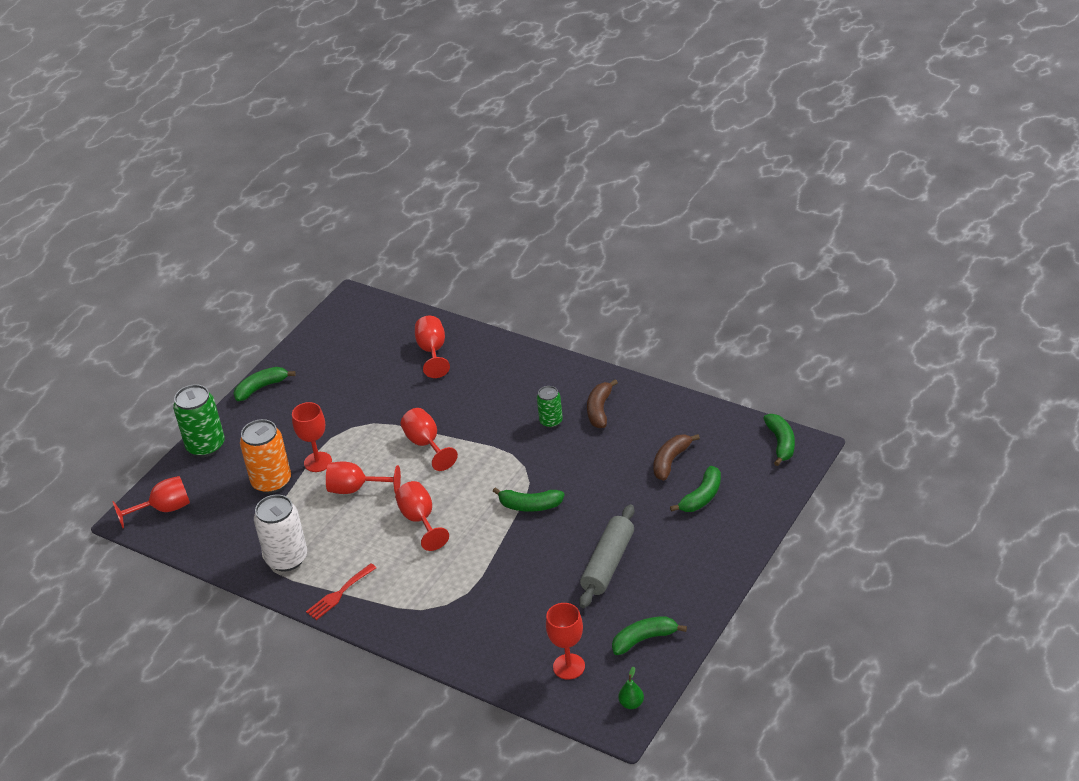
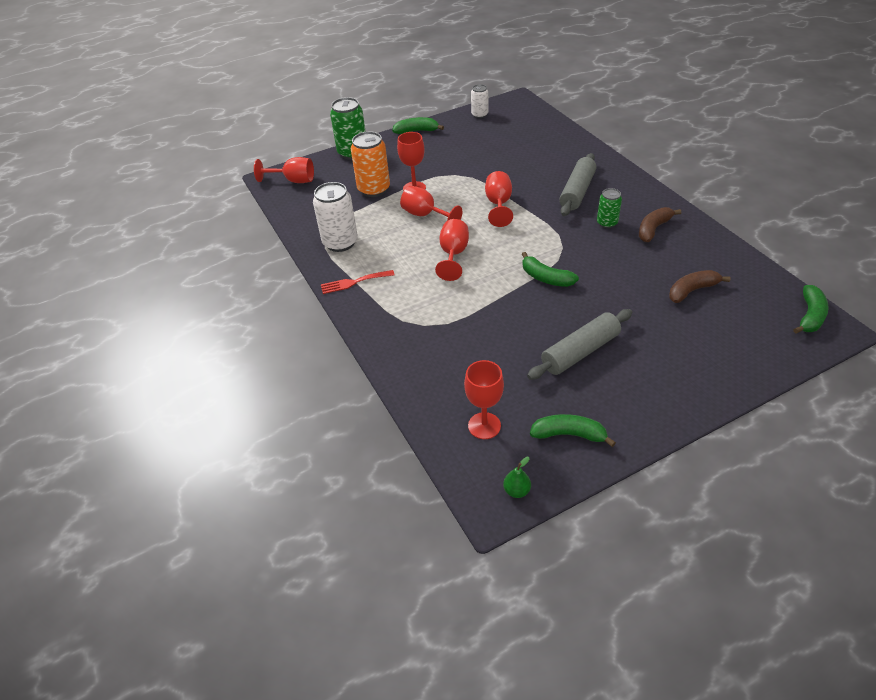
camera: 30 degrees right, 5 degrees up
(321, 338) = (479, 115): none -> white can
(432, 352) = (550, 147): red goblet -> none
(498, 397) = (577, 192): none -> grey rolling pin
(702, 497) = (703, 331): green banana -> none

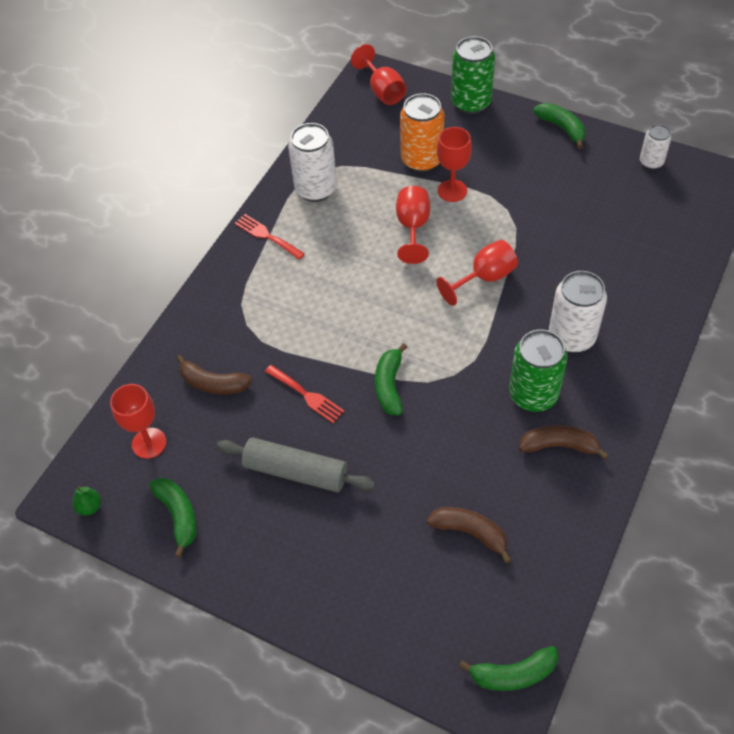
camera: 55 degrees right, 10 degrees up
(453, 255) = (367, 288): red goblet -> none
(461, 364) = (213, 383): none -> brown banana
(518, 320) = (307, 395): none -> red fork
(577, 192) = (571, 337): grey rolling pin -> white can
(607, 223) = (533, 394): green can -> green can, size x1.73

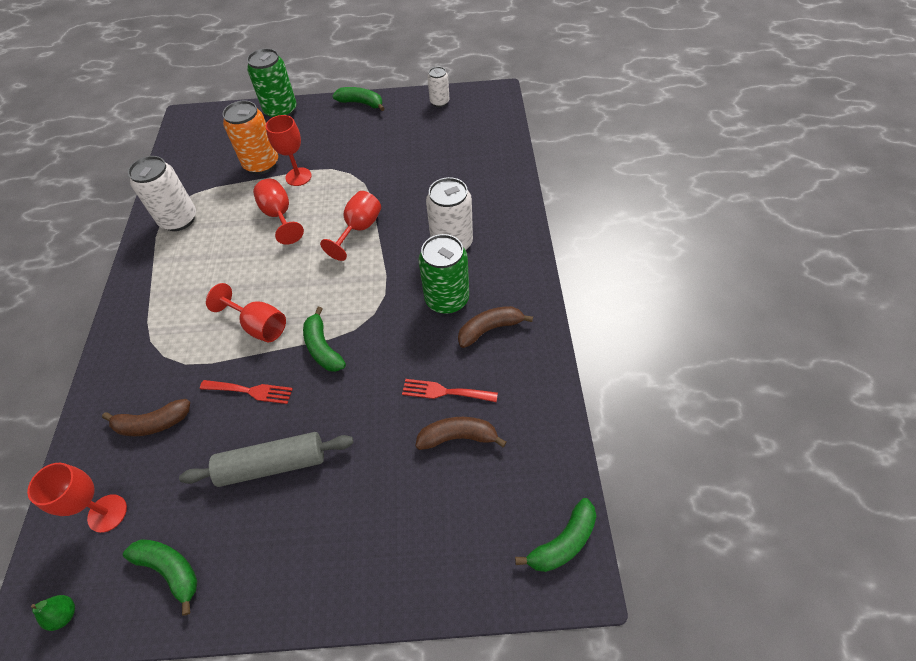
camera: 30 degrees left, 0 degrees up
(267, 236) = (149, 274): red fork -> red fork (444, 392)
(382, 91) = (203, 127): red goblet -> red goblet (259, 325)

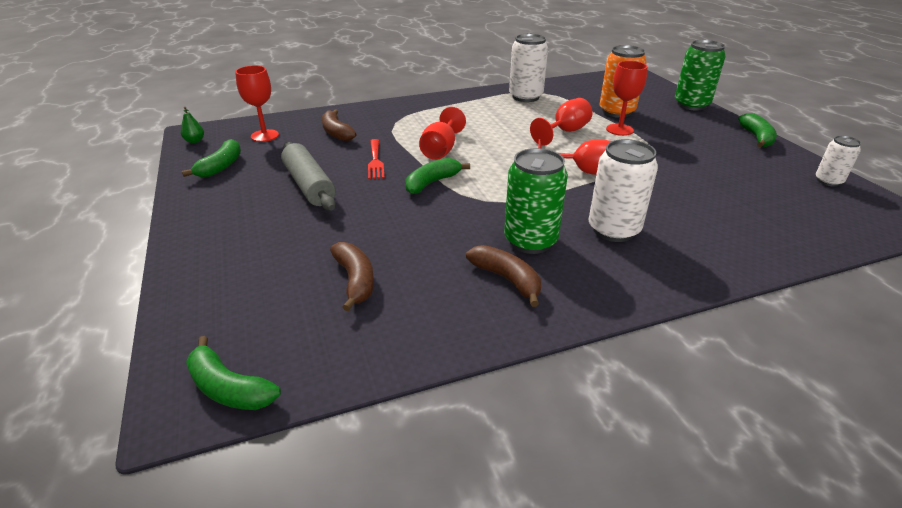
camera: 70 degrees right, 20 degrees down
(444, 392) = (409, 261): red fork -> none

